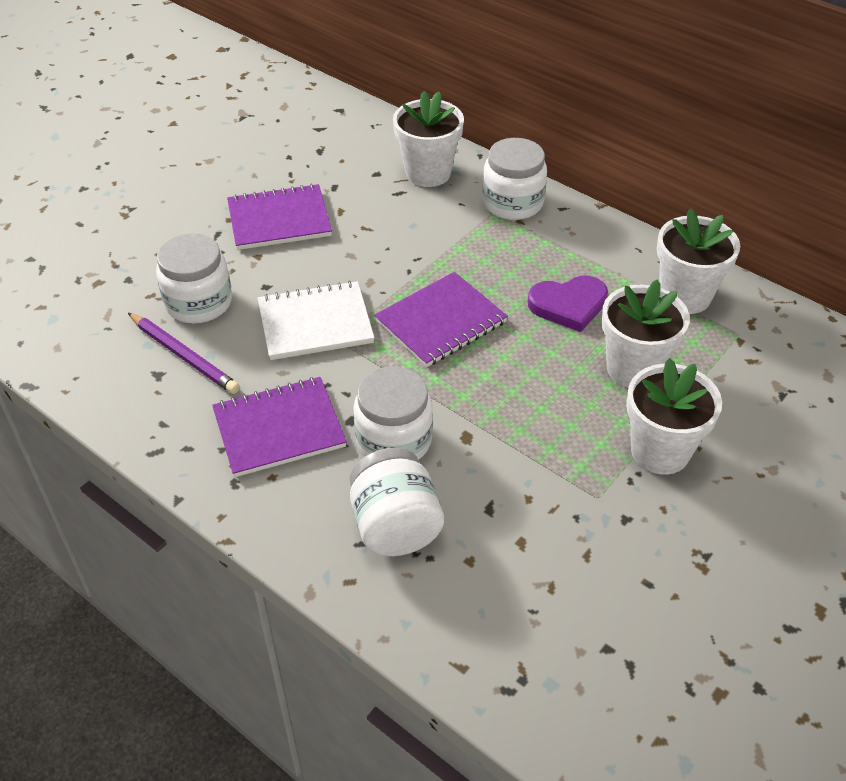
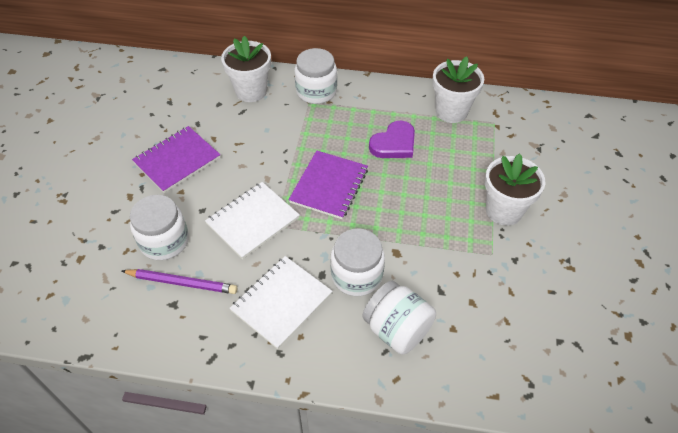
camera: 30 degrees left, 5 degrees up
(279, 429) = (281, 302): purple notebook -> white notebook
(633, 368) = (456, 167): white flower pot -> none

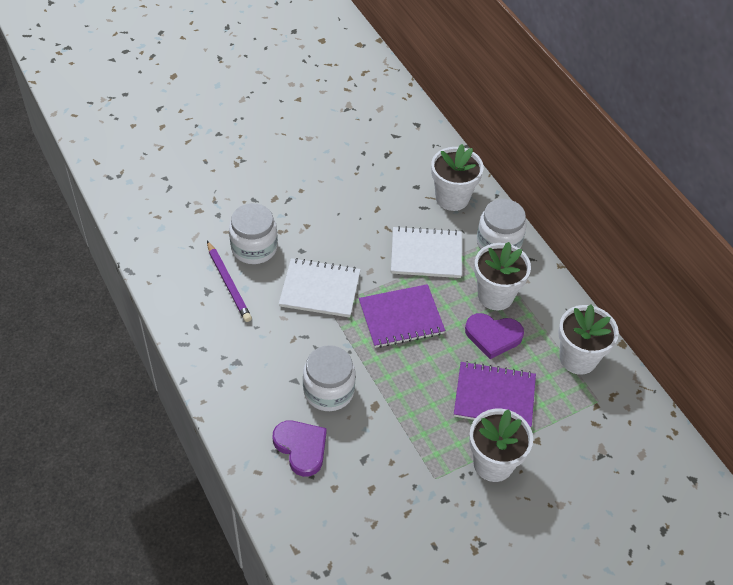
camera: 50 degrees right, 0 degrees up
(177, 160) = (333, 202): purple notebook -> purple notebook (494, 396)
(281, 302) = (263, 356): white notebook -> white notebook (426, 254)
(360, 121) = (495, 295): none -> white flower pot
(397, 329) = (301, 448): white jar -> purple heart

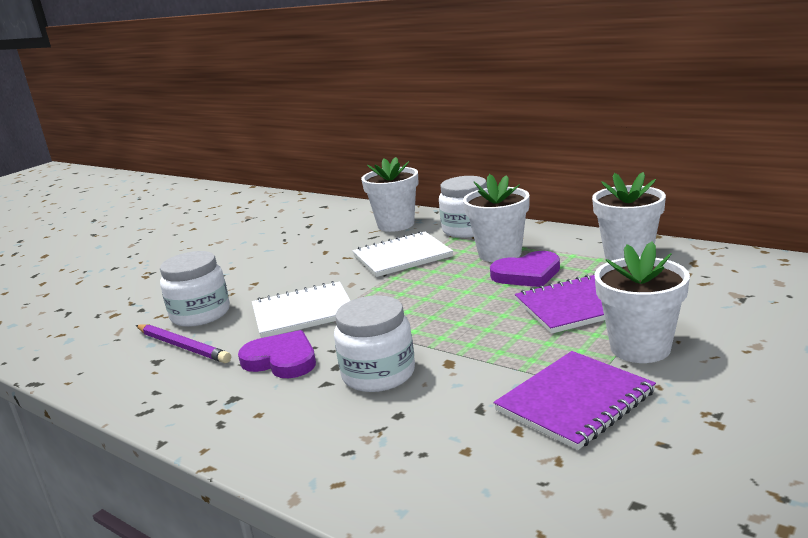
camera: 20 degrees left, 30 degrees down
(301, 448) = (384, 434): purple heart -> purple heart (281, 360)
(401, 317) = (415, 297): purple notebook -> purple notebook (575, 401)

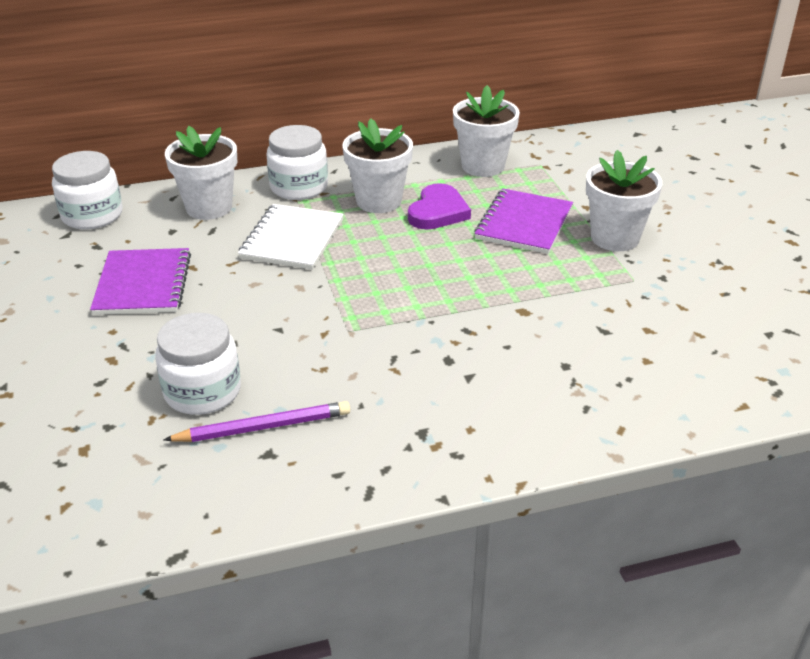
camera: 55 degrees left, 15 degrees up
(281, 360) = (391, 382): purple heart -> none
(303, 312) = (314, 334): white notebook -> none
(378, 374) = (493, 347): white jar -> white jar (92, 215)
(575, 401) = (644, 294): purple notebook -> purple notebook (143, 284)

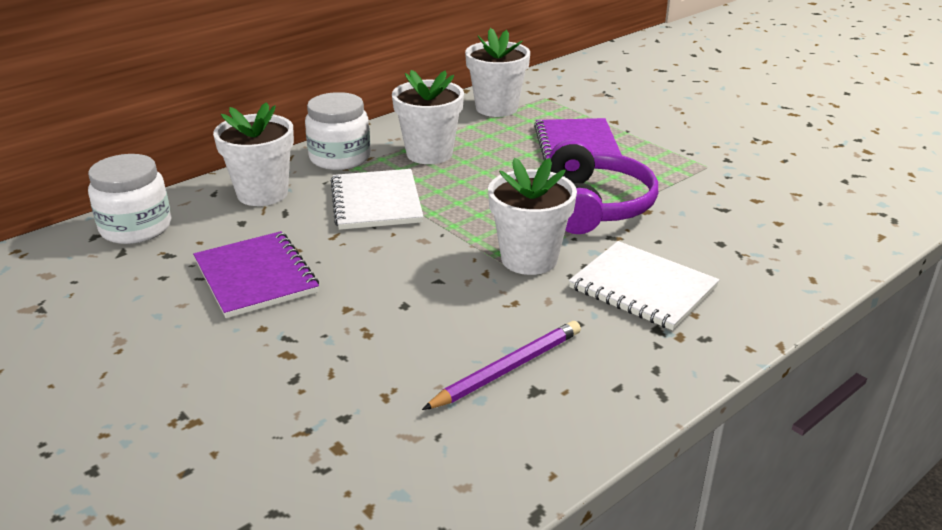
camera: 25 degrees left, 5 degrees down
(202, 391) = (415, 355): white jar -> none
(438, 211) = (492, 151): purple heart -> none
(447, 389) = (643, 288): none -> white notebook
(482, 293) = (596, 205): none -> purple headphones
(615, 238) = (661, 139): white flower pot -> white flower pot (529, 259)

